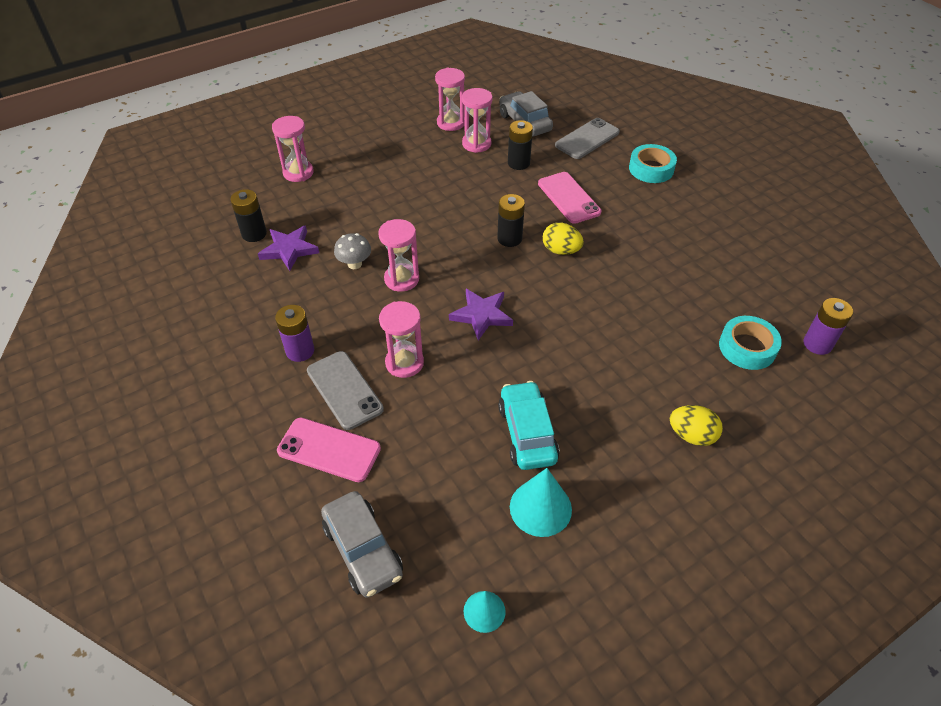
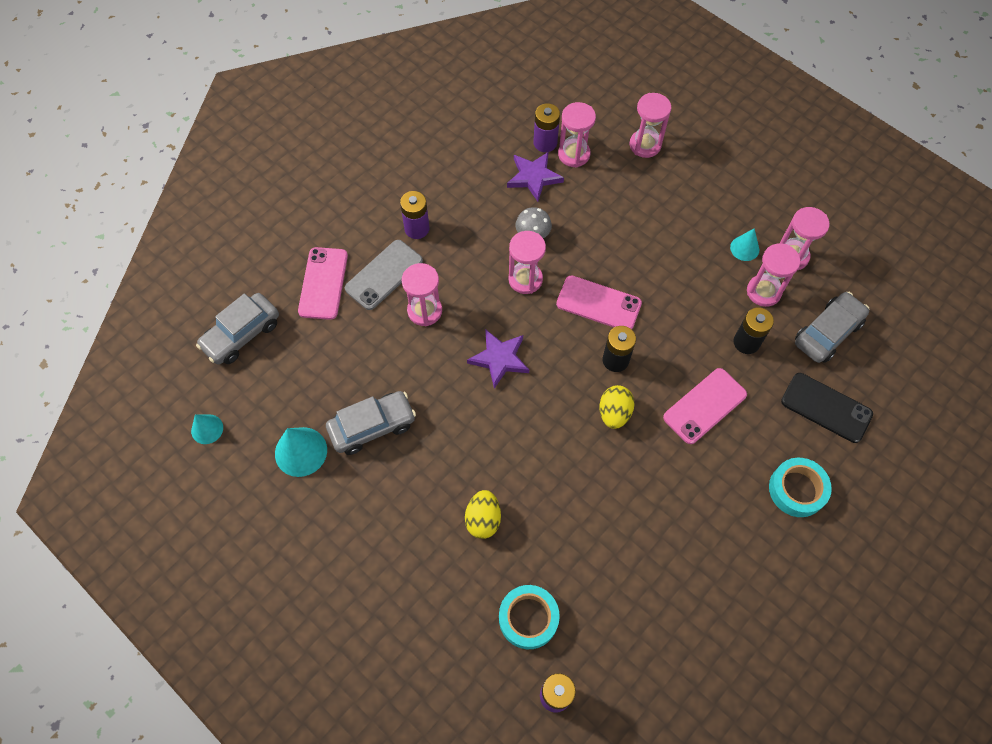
camera: 75 degrees right, 15 degrees up
(254, 234) = (545, 143): black battery -> purple battery
(280, 218) = (574, 154): none -> pink hourglass
(432, 143) = (744, 248): none -> turquoise cone
(449, 237) = (598, 304): none -> pink phone
(527, 433) = (372, 426): turquoise car -> grey car
(587, 139) = (826, 408): grey phone -> black phone
(691, 435) = (402, 569): yellow egg -> yellow egg (483, 519)

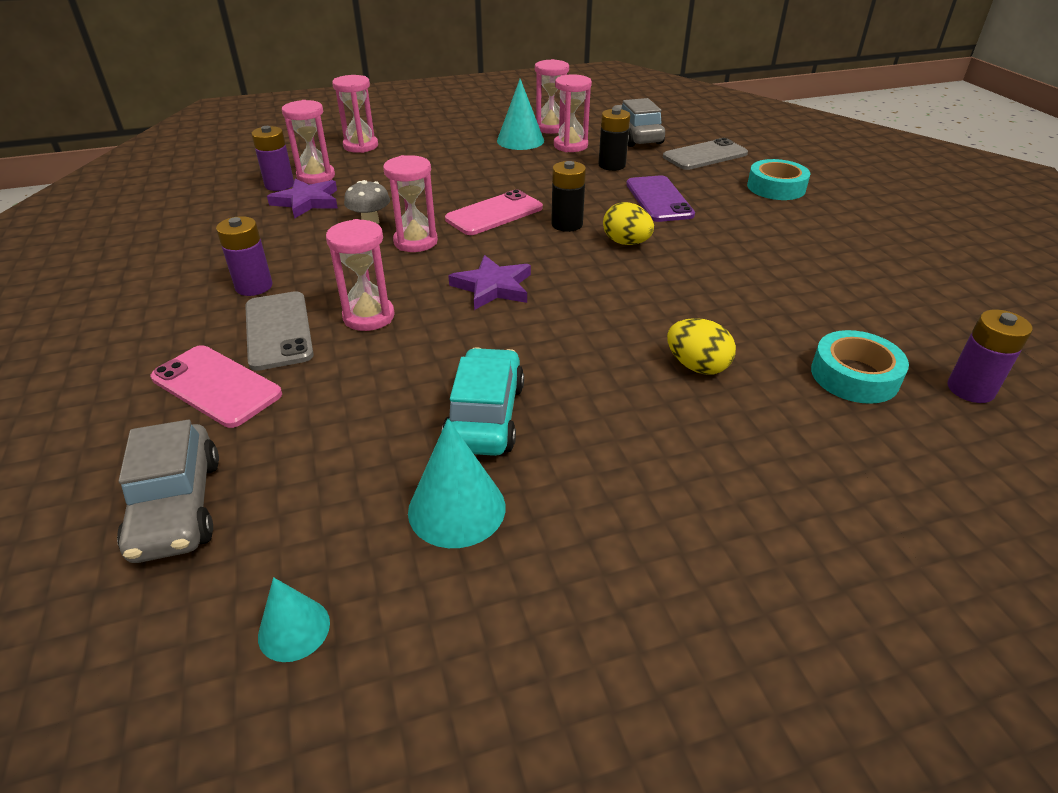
camera: 60 degrees left, 25 degrees down
(372, 426) = (485, 416): grey car -> turquoise car
(704, 406) = (658, 199): pink phone -> purple phone
(744, 248) = (520, 140): turquoise cone -> turquoise cone, size x1.62
(826, 408) = (705, 155): black phone -> grey phone

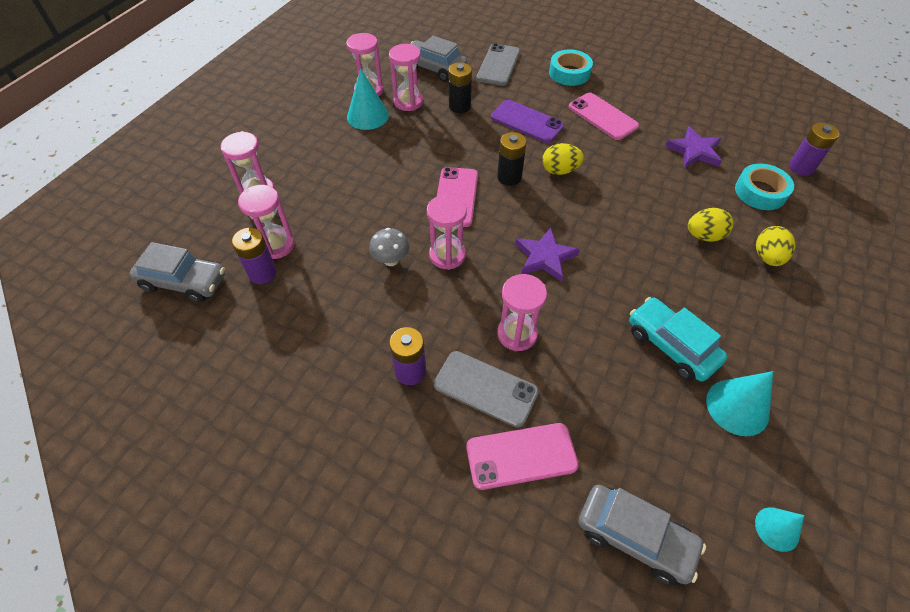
camera: 45 degrees left, 15 degrees up
(231, 166) = (184, 282): none -> grey car
(307, 202) = (313, 274): purple star -> purple star (694, 151)
(749, 429) = (767, 257): none -> yellow egg
(753, 229) = (603, 116): none -> pink phone

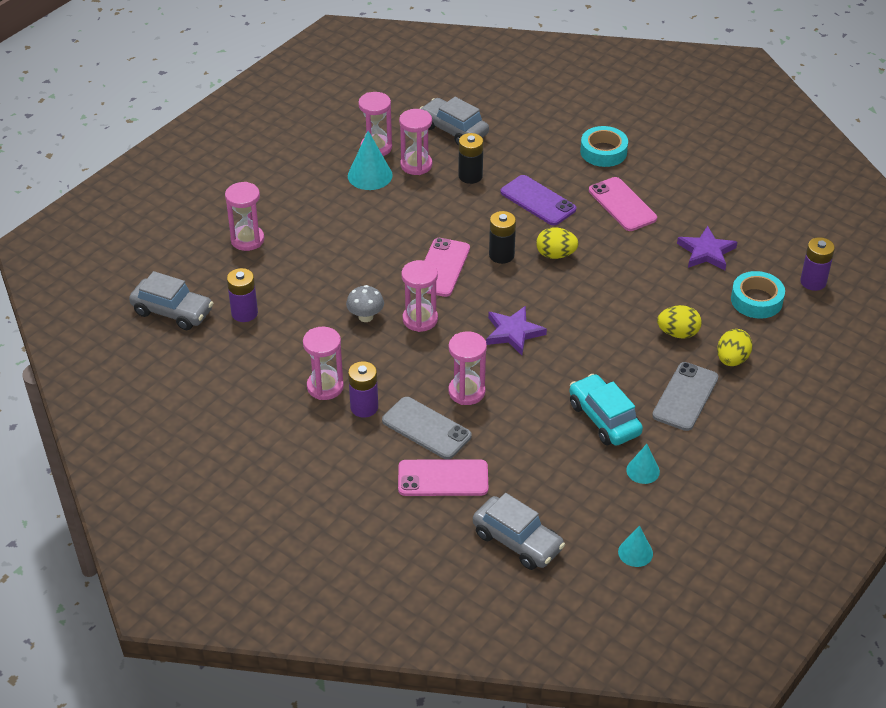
camera: 10 degrees right, 10 degrees down
(276, 245) = (260, 291): pink hourglass -> pink hourglass (325, 387)
(498, 65) = (526, 134): grey phone -> grey phone (685, 397)
(737, 407) = (643, 471): turquoise cone -> turquoise cone, size x0.62

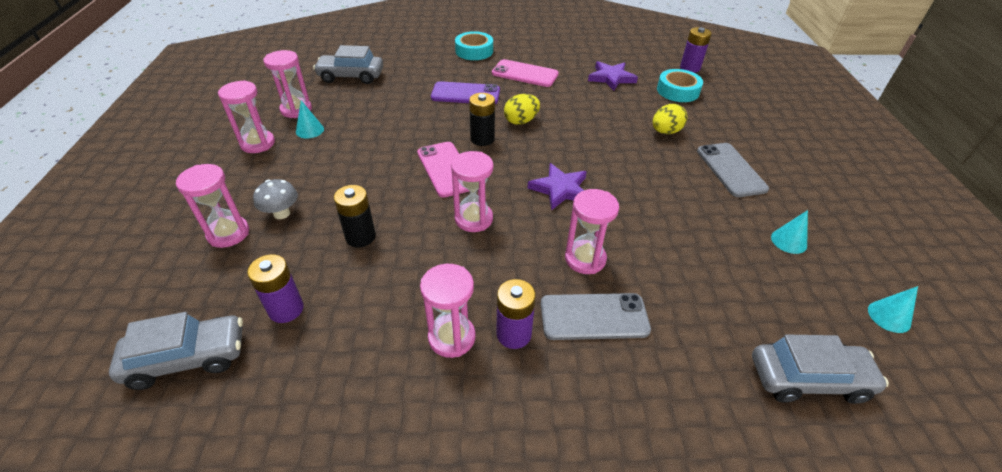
camera: 40 degrees left, 0 degrees up
(365, 317) = (421, 243): grey mushroom -> grey mushroom (281, 213)
(370, 175) = (310, 130): turquoise cone -> turquoise cone, size x0.62
(416, 165) = (344, 108): pink hourglass -> pink hourglass (258, 143)
(443, 478) = (669, 360): pink phone -> none
(470, 176) = (396, 99): black battery -> black battery (360, 237)
(604, 419) = (708, 217): turquoise car -> none
(732, 360) = (718, 131): yellow egg -> none

